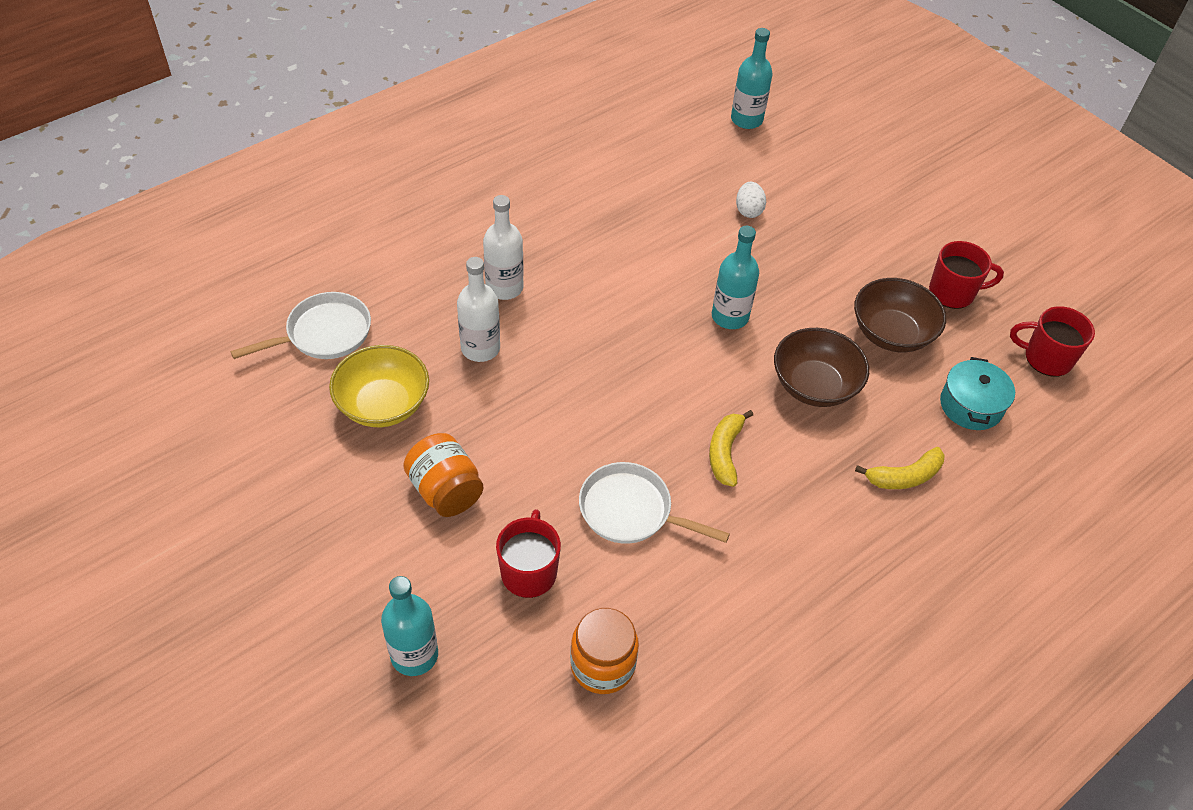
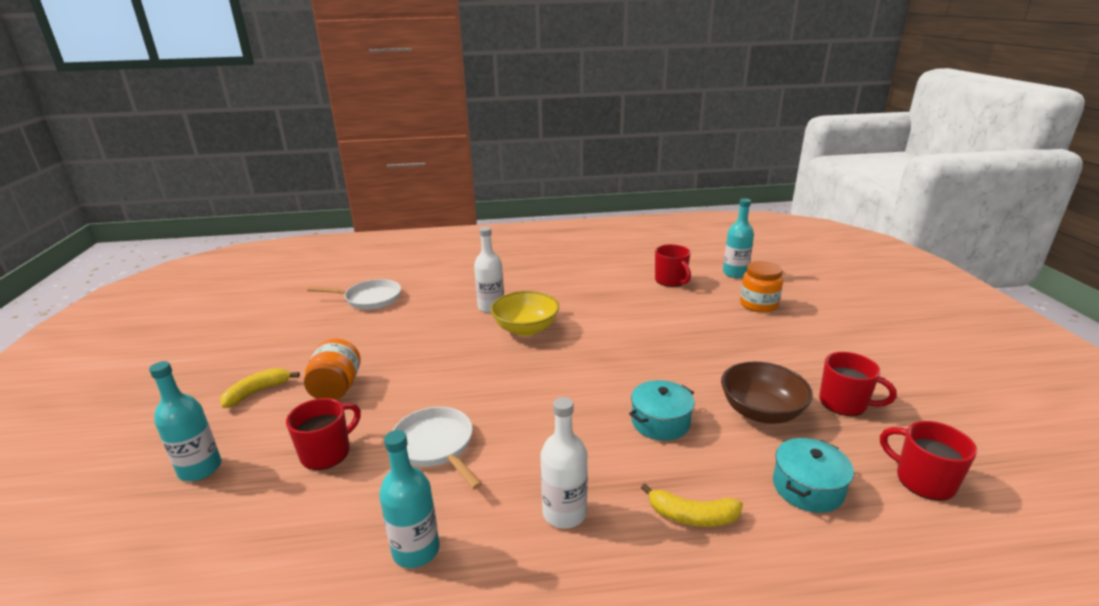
camera: 35 degrees right, 25 degrees down
(383, 404) = (358, 336): yellow bowl -> yellow bowl (526, 329)
(480, 348) = (443, 329): white bottle -> white bottle (564, 513)
(602, 665) = (297, 538): orange jar -> orange jar (758, 305)
(683, 159) = (671, 281): none -> red mug
(725, 452) = (544, 437): yellow banana -> yellow banana (257, 392)
(730, 316) = (628, 362): turquoise bottle -> turquoise bottle (416, 550)
(748, 210) = (696, 313): white egg -> none
(814, 385) = (660, 422): brown bowl -> turquoise pot

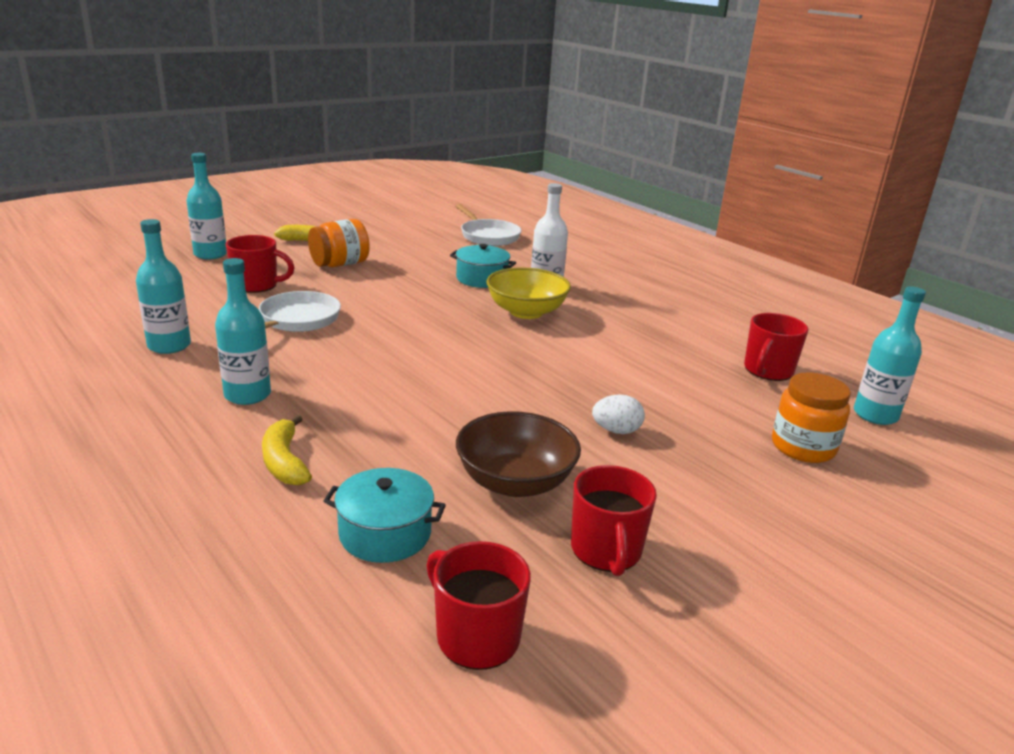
camera: 55 degrees right, 0 degrees up
(564, 513) = (247, 395): white bottle -> turquoise bottle
(660, 422) = (429, 418): turquoise pot -> turquoise pot (481, 279)
(715, 353) = (616, 431): none -> white egg
(923, 480) = (476, 636): red mug -> red mug turned 60 degrees counterclockwise

